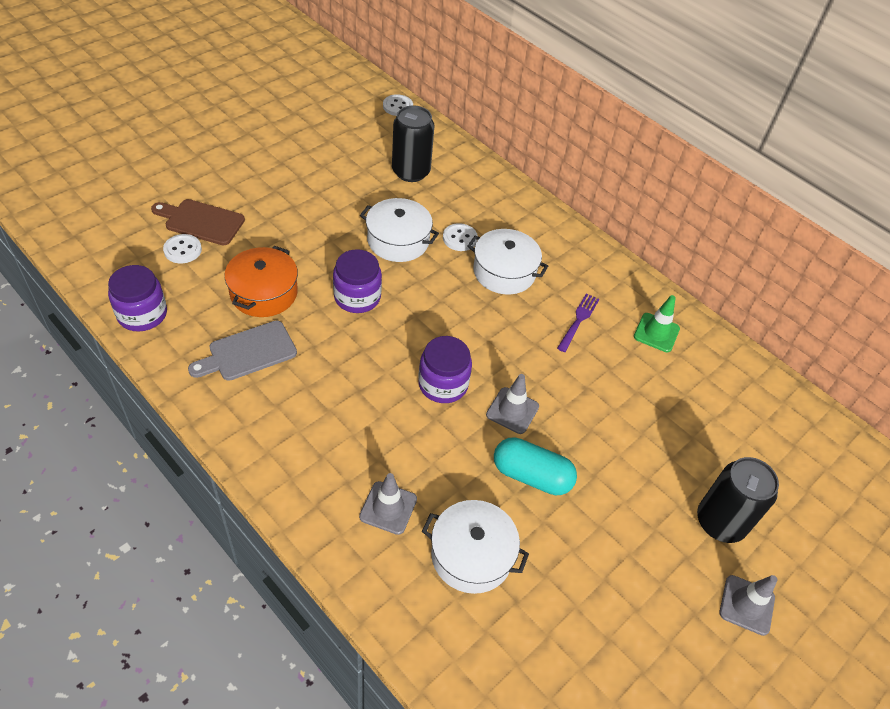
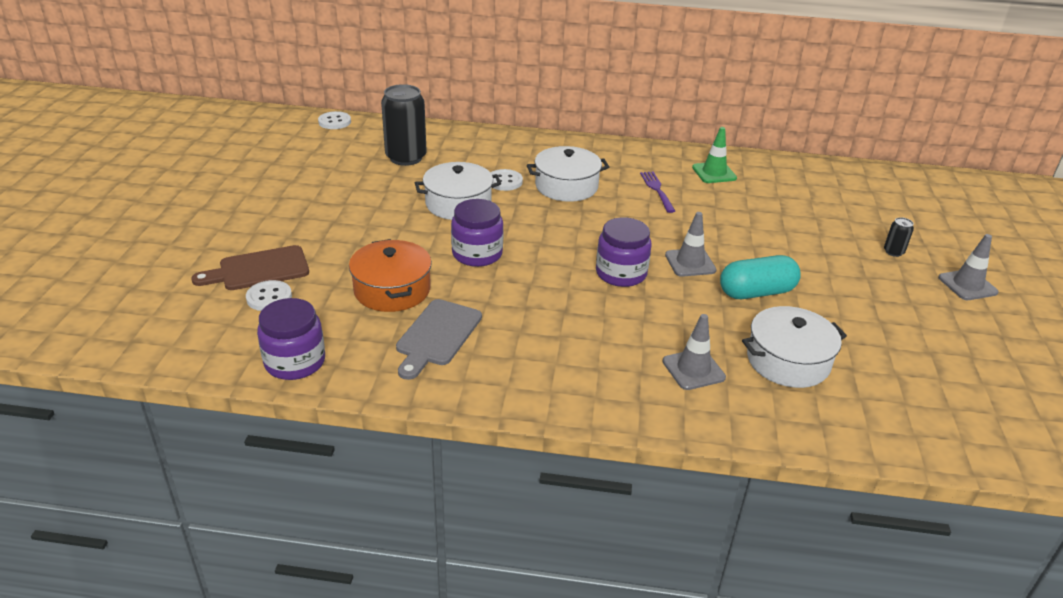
camera: 35 degrees left, 15 degrees down
(720, 522) = (893, 252): black can -> black can, size x0.44

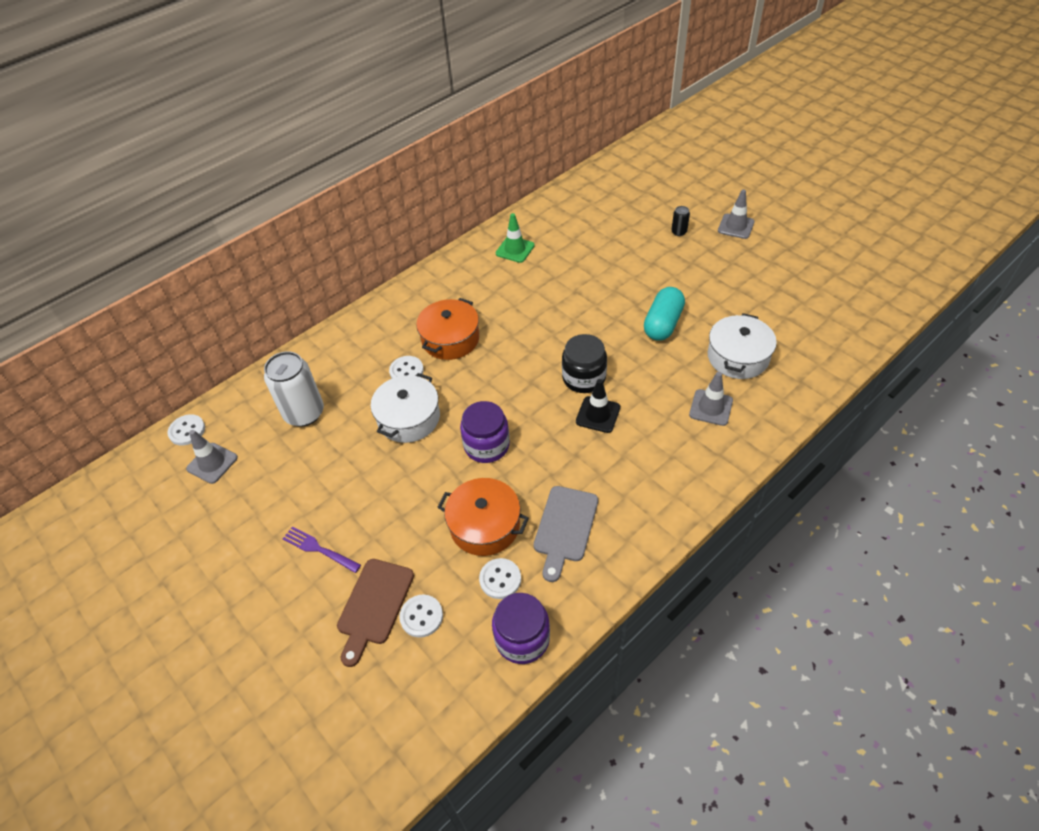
camera: 45 degrees left, 15 degrees up
(345, 322) = (500, 579): none -> white button
(406, 157) = (304, 413): black can -> white can
(437, 336) = (565, 528): grey cutting board -> grey cutting board turned 45 degrees clockwise
(566, 186) = (450, 339): white pot -> orange pot
(589, 300) = (598, 414): none -> black traffic cone
(621, 273) = (584, 378): purple jar -> black jar
(657, 190) = (506, 293): purple fork -> purple fork (319, 549)
(690, 263) = (604, 334): grey traffic cone -> grey traffic cone (212, 463)

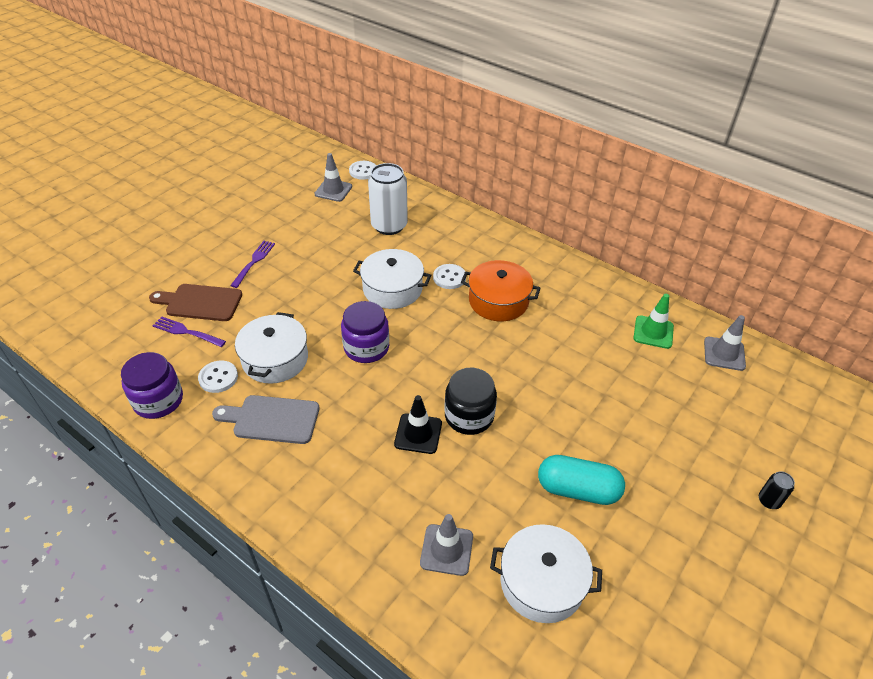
camera: 75 degrees right, 5 degrees down
(421, 616) = (187, 332): white button -> purple fork
(485, 525) = (275, 359): orange pot -> white pot
(735, 226) = (821, 579): grey traffic cone -> grey traffic cone (724, 354)

